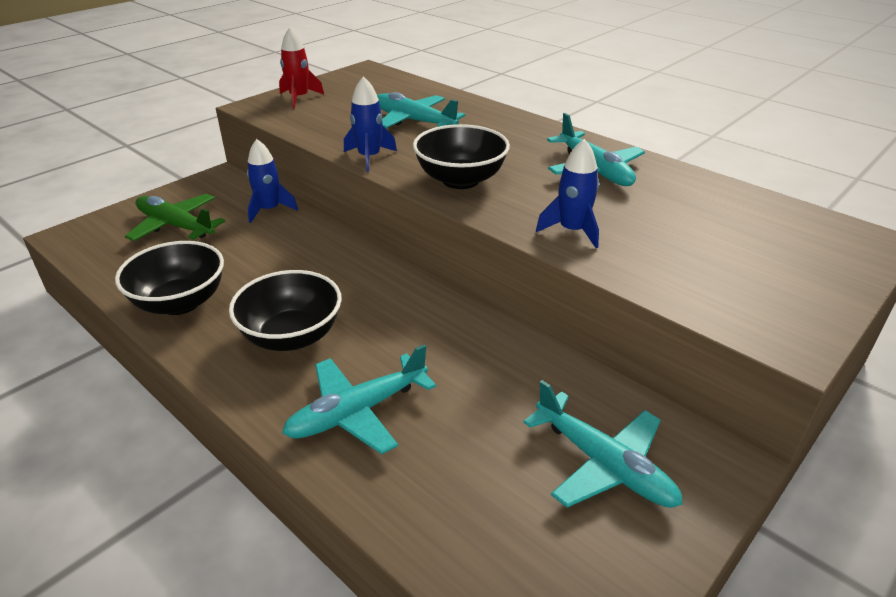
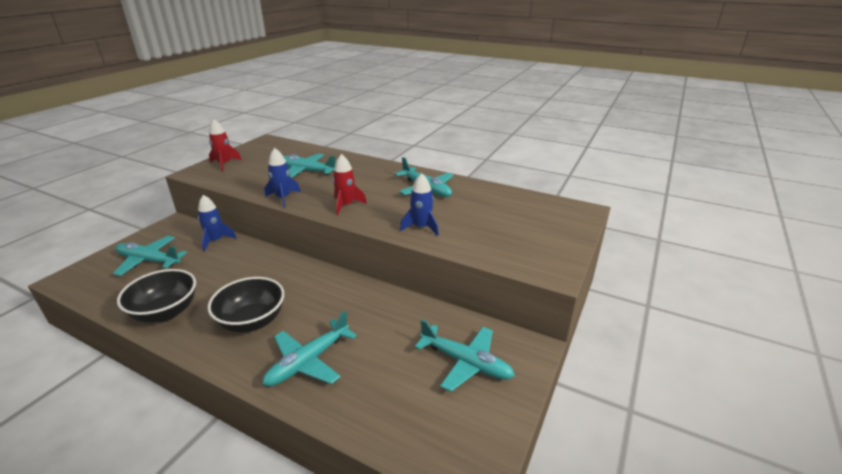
camera: 15 degrees left, 5 degrees down
(176, 226) = (149, 261): green plane -> turquoise plane
(460, 180) = (346, 205): black bowl -> red rocket

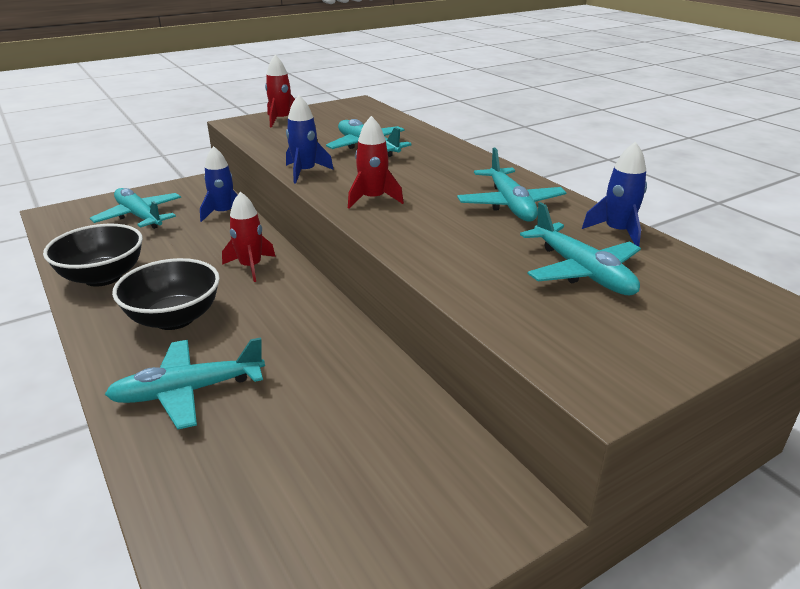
camera: 30 degrees right, 0 degrees up
(273, 271) = (251, 267): none -> red rocket
(421, 227) = (447, 254): blue rocket -> blue rocket (617, 232)
(465, 362) = (386, 483): turquoise plane -> turquoise plane (581, 271)

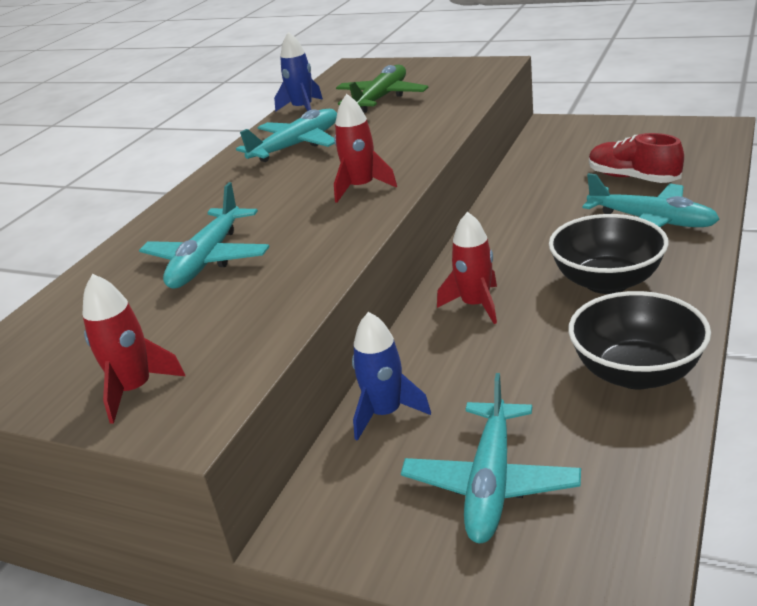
camera: 120 degrees left, 0 degrees up
(266, 445) = (633, 178): none -> red shoe
(305, 172) = (339, 248): blue rocket -> none
(581, 271) = (381, 98): turquoise plane -> green plane

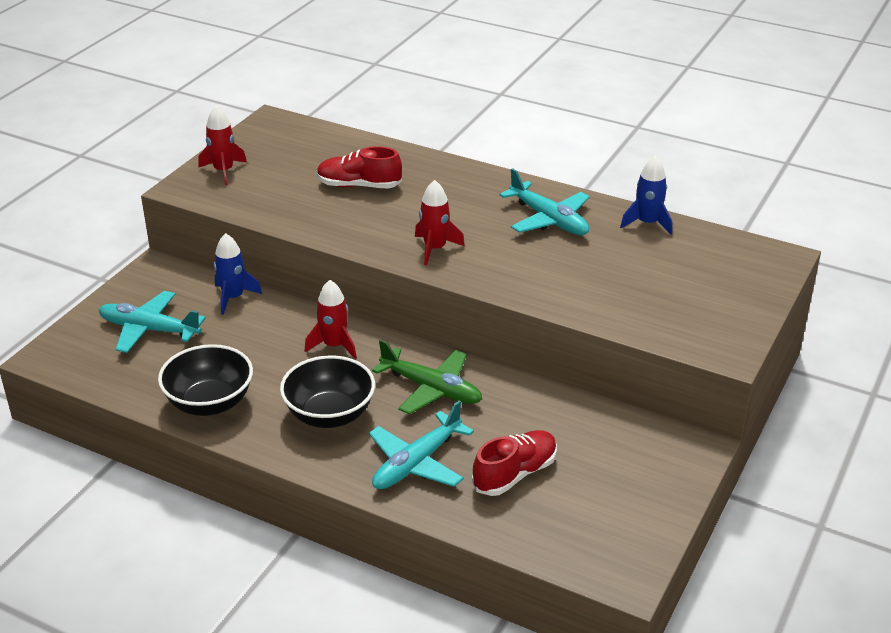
camera: 90 degrees right, 5 degrees up
(208, 259) = (359, 185): turquoise plane -> red shoe
(381, 98) = (651, 269): green plane -> green plane (431, 389)

